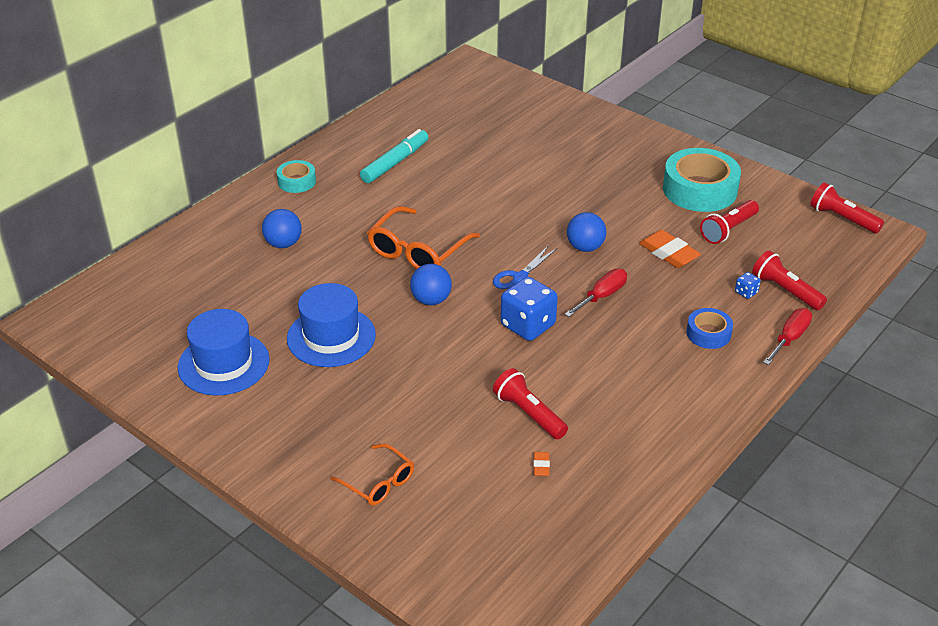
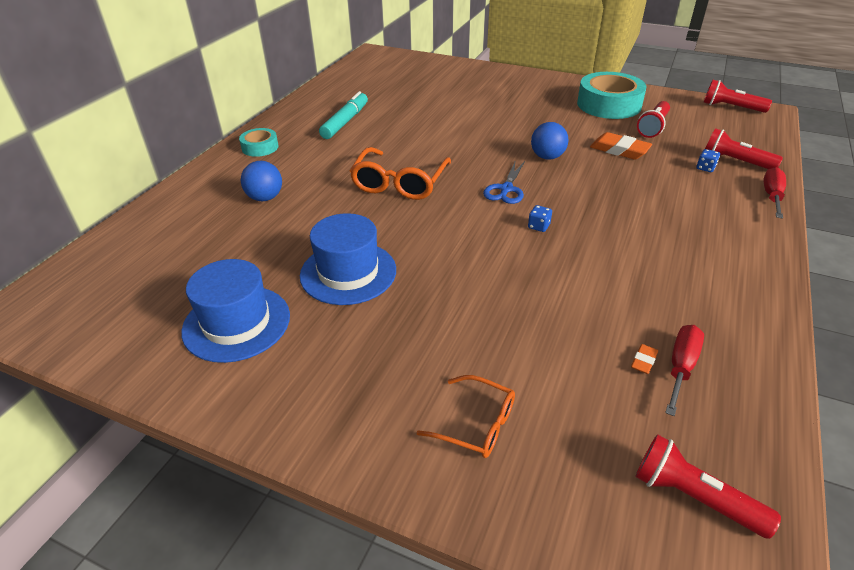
camera: 15 degrees left, 0 degrees up
(431, 300) = (434, 221): blue ball -> none
(528, 325) = (538, 226): blue dice -> blue dice, size x0.44
(529, 414) = (594, 308): red flashlight -> red flashlight (693, 497)
(541, 466) = (643, 361): orange eraser -> orange eraser turned 45 degrees clockwise
(602, 296) = (588, 191): red screwdriver -> red screwdriver (681, 367)
(708, 333) = (702, 204): blue tape -> none

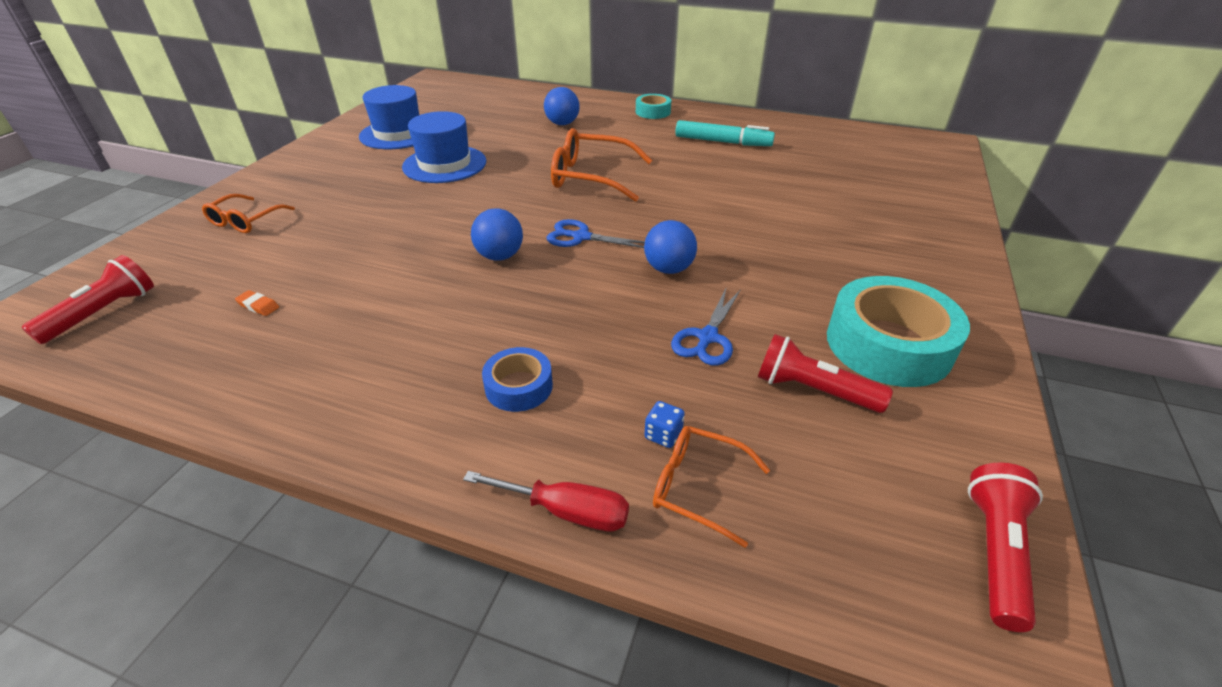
camera: 85 degrees right, 0 degrees up
(538, 226) = (500, 256): blue dice -> blue ball
(619, 150) = (707, 338): orange eraser -> blue scissors
(681, 367) = (236, 328): red screwdriver -> none
(689, 212) = (519, 386): none -> blue tape
(735, 161) = (697, 487): red flashlight -> orange glasses

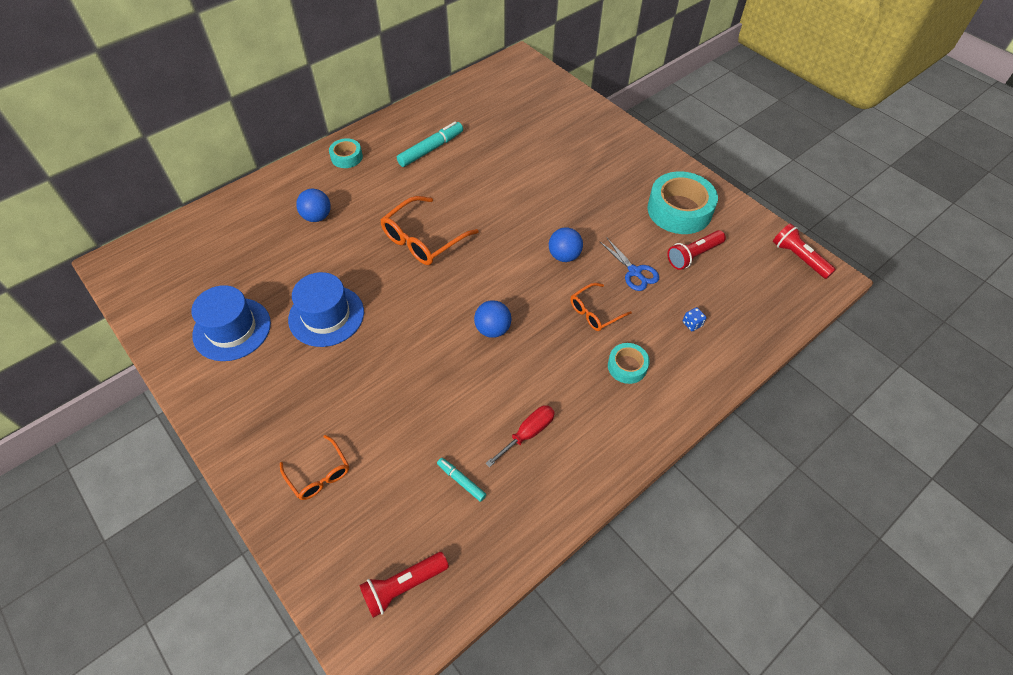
camera: 60 degrees left, 15 degrees up
(103, 313) = (403, 586): red flashlight -> red flashlight turned 90 degrees counterclockwise
(258, 306) = (461, 481): orange eraser -> turquoise marker
(519, 386) = (627, 366): blue tape -> turquoise tape
(566, 511) = (718, 379): red screwdriver -> red screwdriver (528, 433)
(580, 237) = (499, 280): blue scissors -> none
(697, 487) = (728, 327): orange glasses -> orange glasses (595, 312)

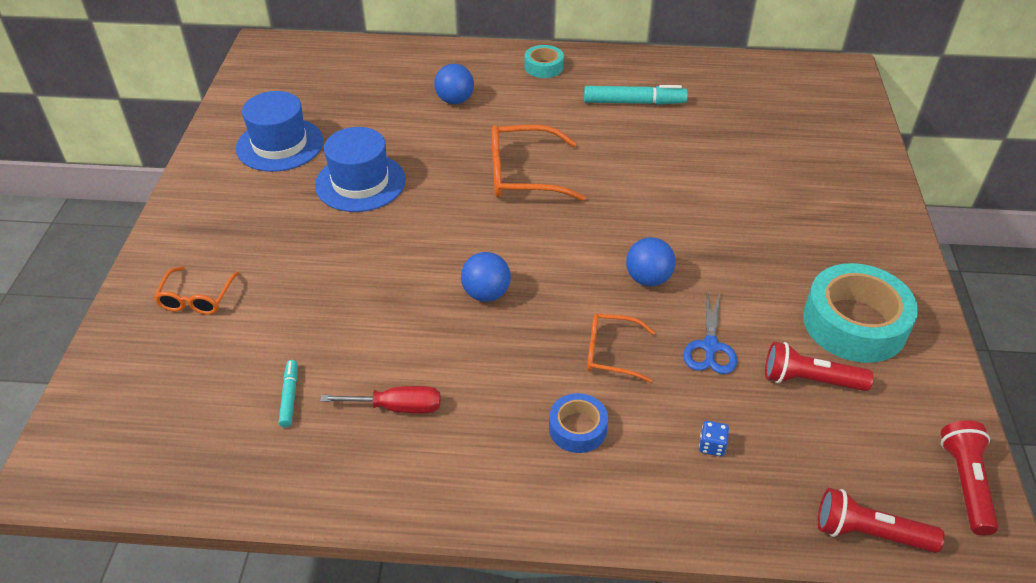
camera: 45 degrees right, 10 degrees down
(403, 586) = (139, 437): red flashlight -> red flashlight (869, 533)
(627, 366) = (577, 428): turquoise tape -> blue tape

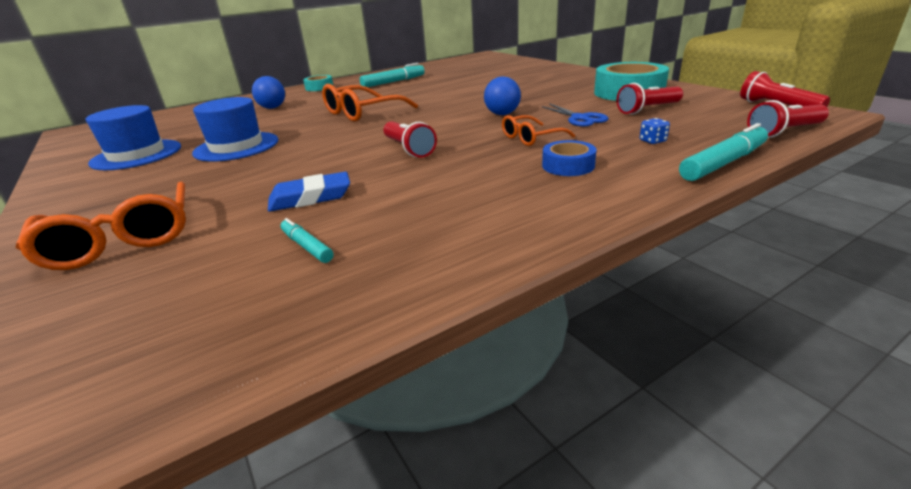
camera: 35 degrees left, 15 degrees down
(197, 299) = (122, 240): orange glasses -> orange glasses, size x1.66
(343, 327) = (310, 198): none -> blue eraser
(397, 407) = (421, 210): red screwdriver -> none
(486, 294) = (408, 149): blue ball -> red flashlight
(711, 531) = (723, 163): none -> turquoise marker

